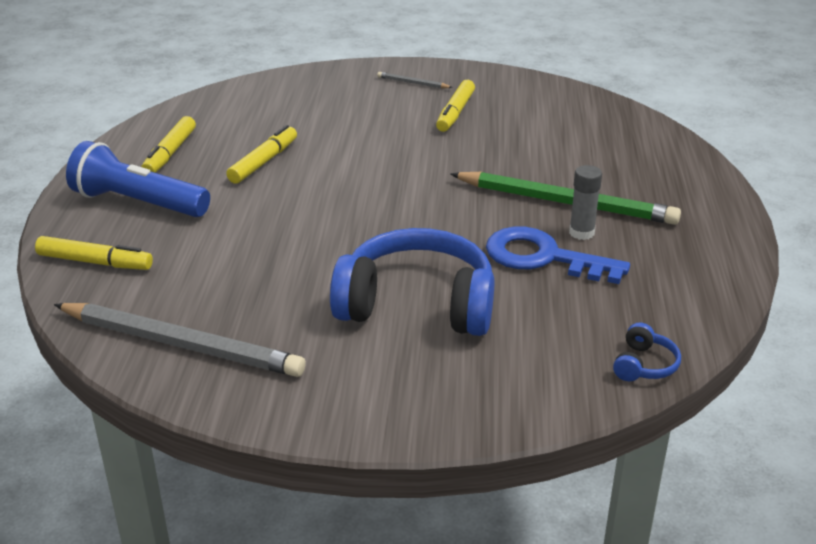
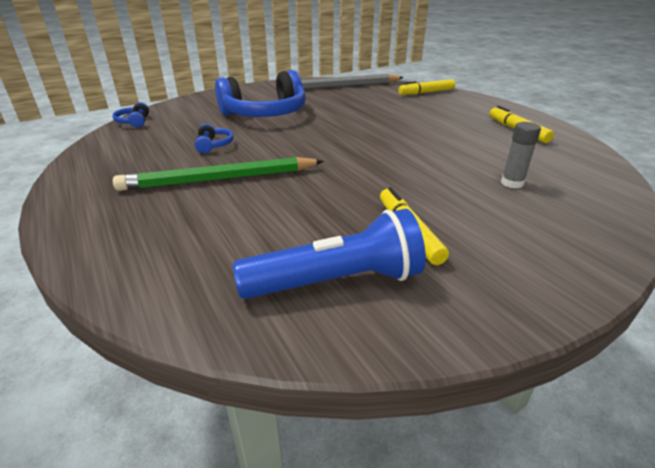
camera: 145 degrees right, 0 degrees up
(138, 203) = (466, 109): blue flashlight -> blue flashlight (336, 281)
(263, 162) = (459, 142): yellow marker -> none
(413, 83) = (516, 257): grey pencil -> none
(543, 257) = (214, 145): blue key -> blue headphones
(581, 233) = (195, 164): grey glue stick -> grey glue stick (512, 183)

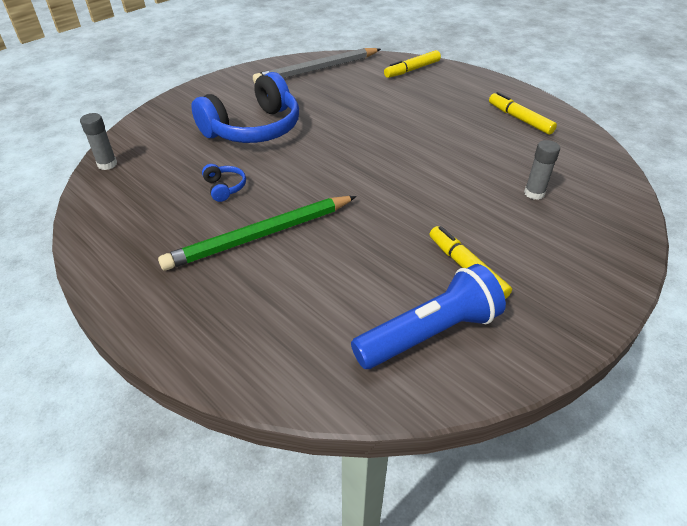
camera: 15 degrees left, 10 degrees up
(134, 122) = (107, 164): blue headphones -> grey glue stick

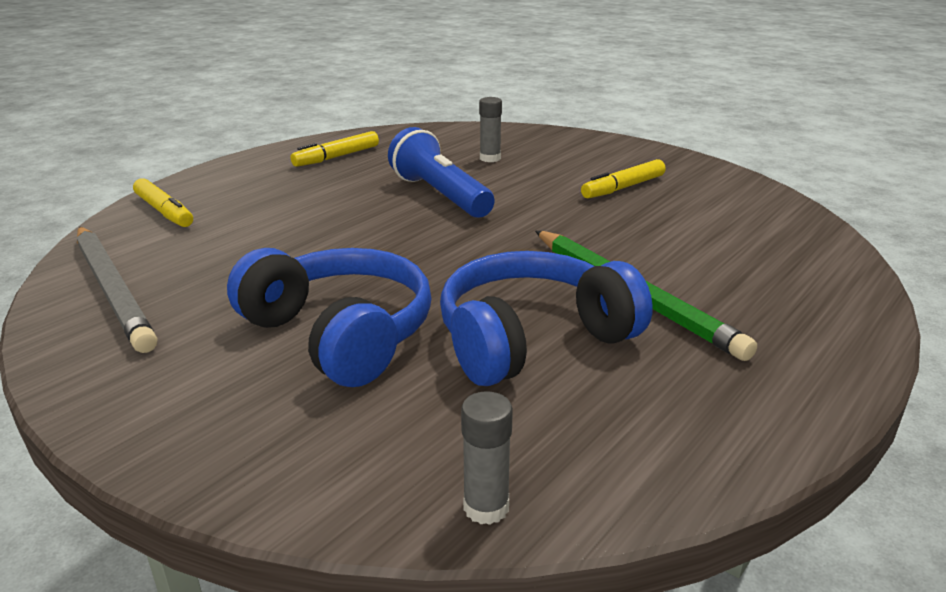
camera: 95 degrees left, 15 degrees down
(225, 188) = (532, 338): blue headphones -> blue headphones, size x2.47
(429, 333) = (721, 203): blue flashlight -> blue flashlight (440, 195)

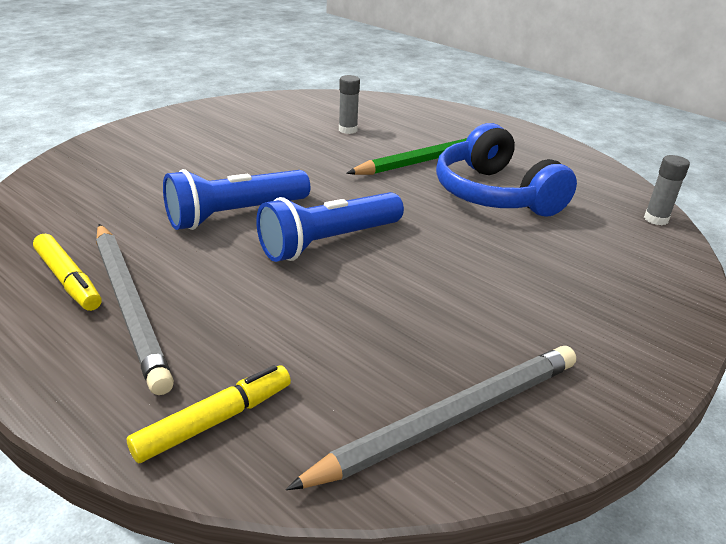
camera: 90 degrees left, 5 degrees up
(301, 176) = (129, 305): none -> grey pencil
(340, 334) = (507, 265): blue headphones -> none
(391, 236) = (328, 242): none -> blue flashlight
(490, 158) = (142, 184): grey glue stick -> grey glue stick (348, 130)
(623, 187) = (250, 137): yellow marker -> none

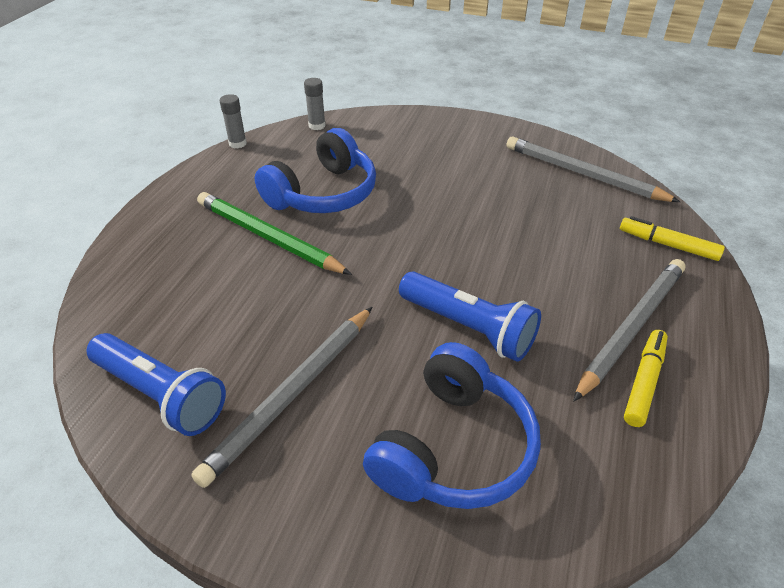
camera: 110 degrees left, 10 degrees up
(137, 177) = (454, 448): none -> blue headphones
(249, 139) = (292, 394): none -> grey pencil
(328, 242) = (465, 258): blue flashlight -> blue flashlight (161, 395)
(348, 130) = (219, 316): grey glue stick -> grey glue stick (237, 143)

